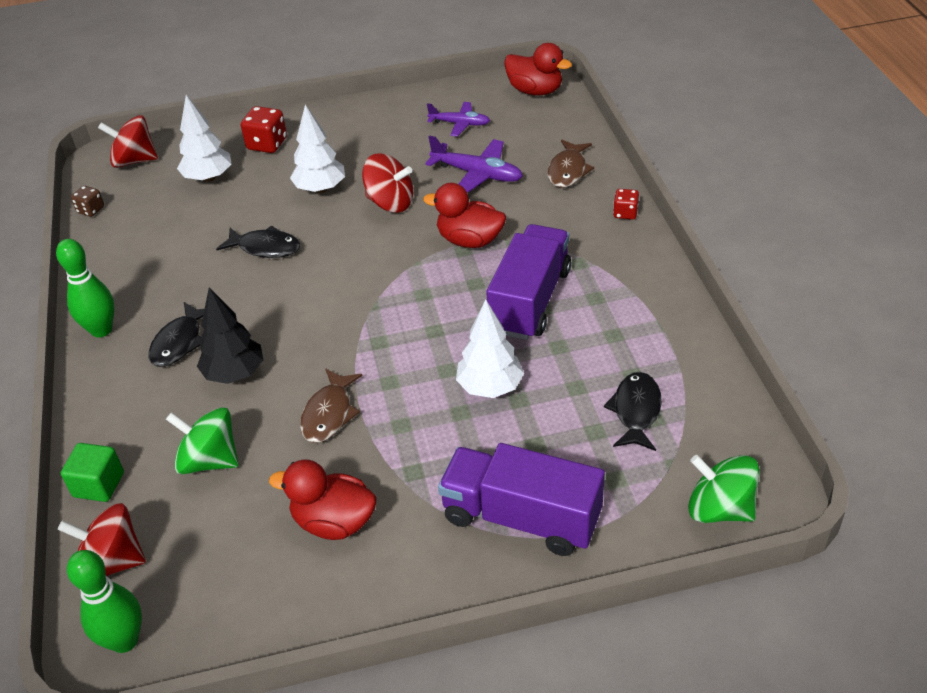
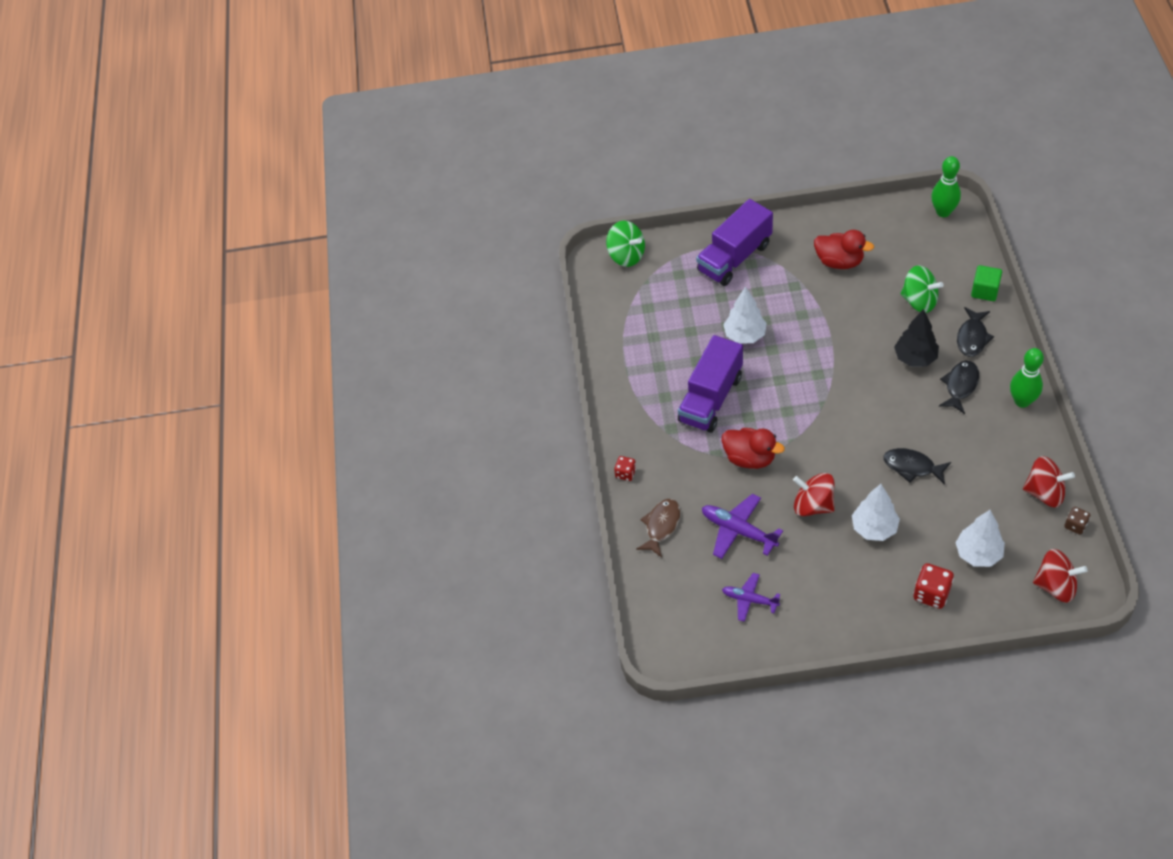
camera: 170 degrees left, 10 degrees up
(112, 562) = (962, 248): red spinning top -> red spinning top (1044, 492)
(329, 414) = (848, 325): brown fish -> none
(521, 517) = (734, 257): purple truck -> purple truck turned 105 degrees clockwise
(535, 91) = (673, 640): red duck -> none
(636, 411) = (657, 313): black fish -> black fish (972, 337)

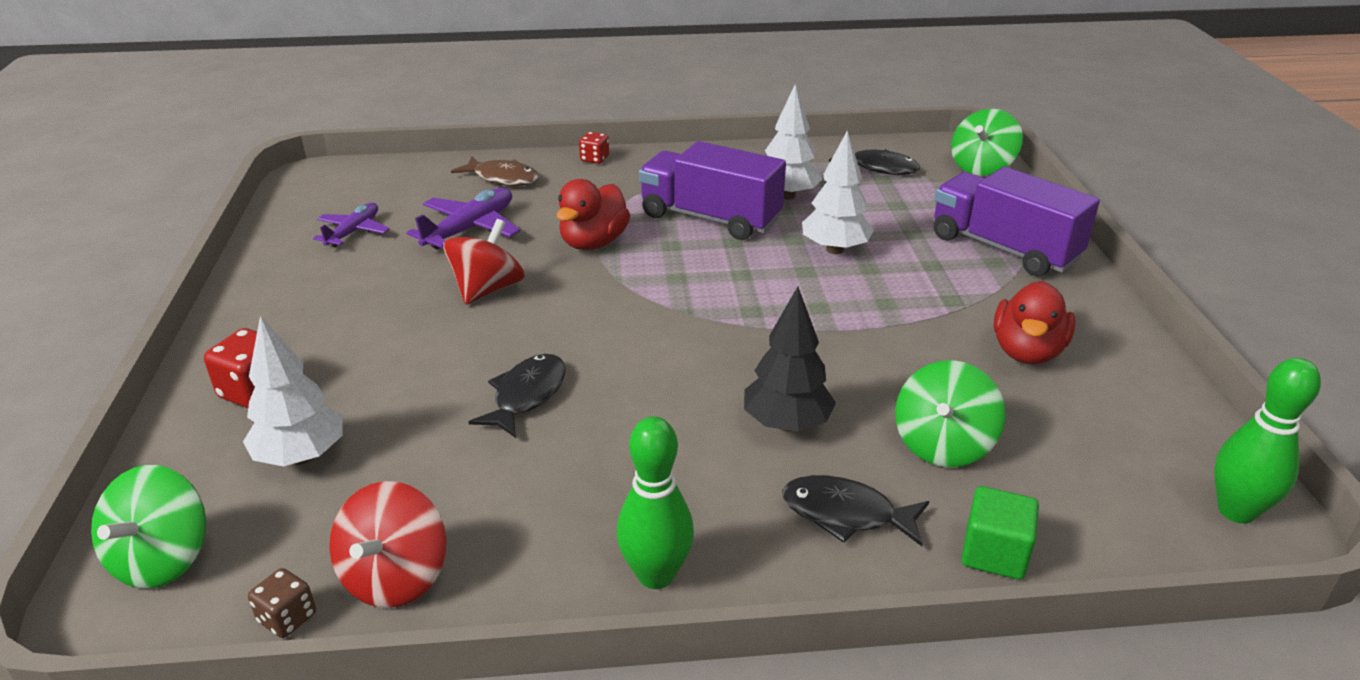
camera: 85 degrees right, 20 degrees down
(874, 528) = (417, 343): white tree -> white tree (787, 196)
(960, 386) = (710, 479): black fish -> black fish (879, 167)
(1055, 586) = (163, 559): red spinning top -> green spinning top

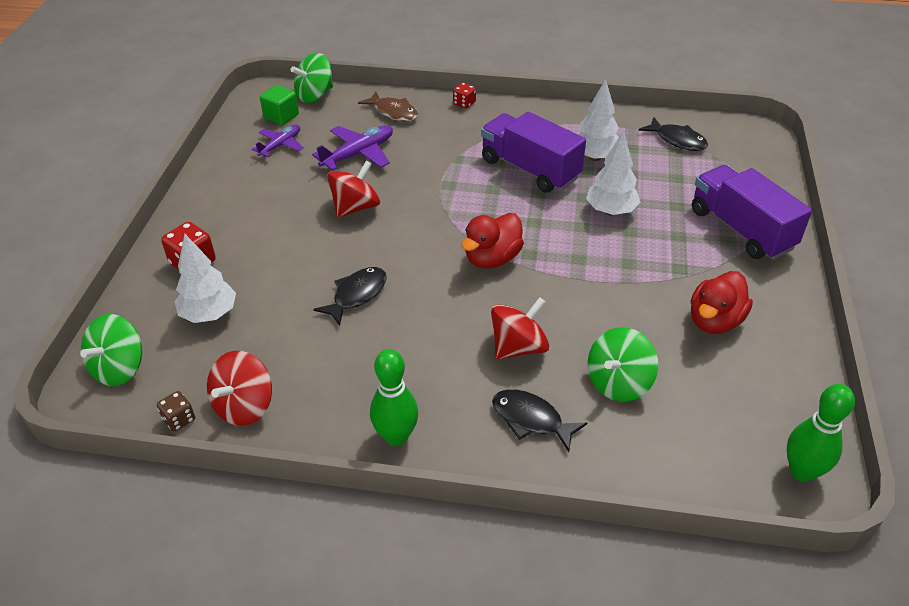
camera: 15 degrees right, 10 degrees up
(593, 243) = (439, 179): red duck -> red duck (492, 258)
(786, 424) = (518, 347): black tree -> red spinning top
(981, 167) = (760, 151): green spinning top -> green spinning top (315, 95)
(994, 553) = (616, 467): green cube -> green cube (281, 116)

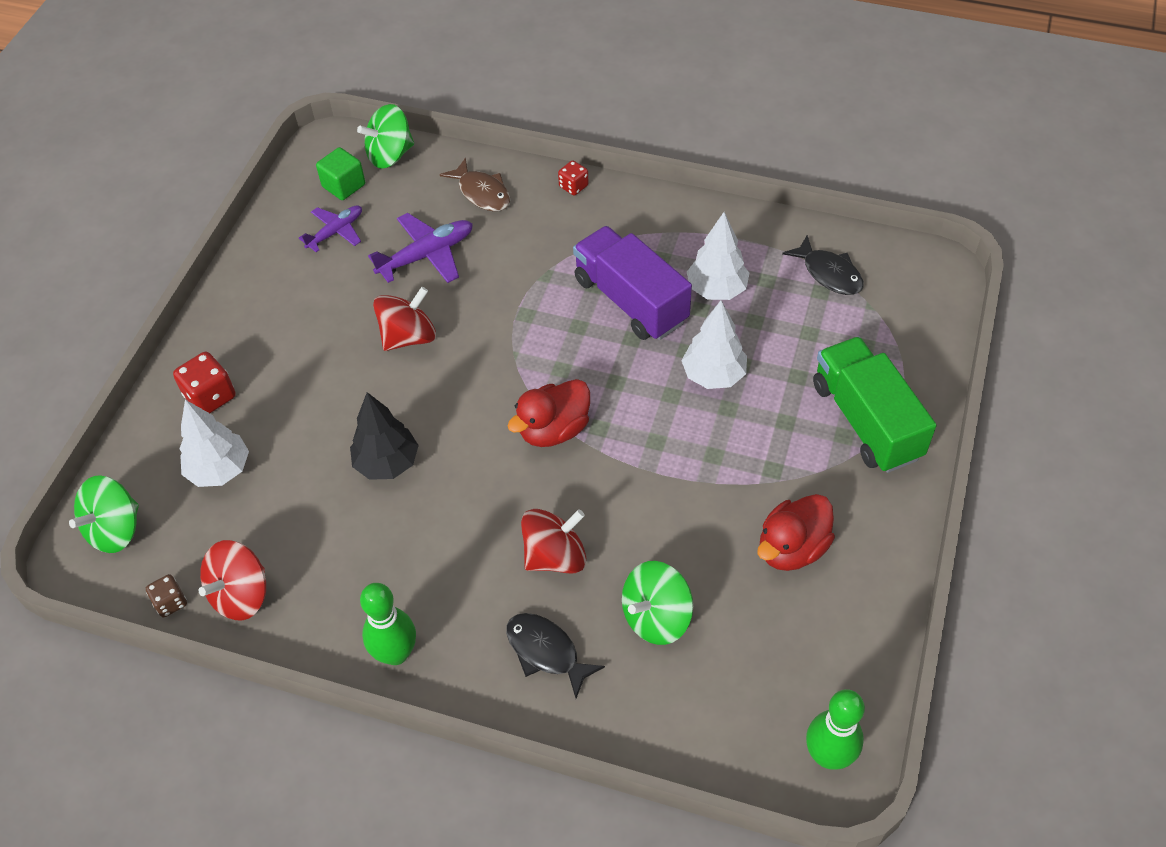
camera: 10 degrees right, 10 degrees up
(357, 295) = (387, 463): black fish -> black tree
(741, 229) = (866, 421): purple truck -> green truck

